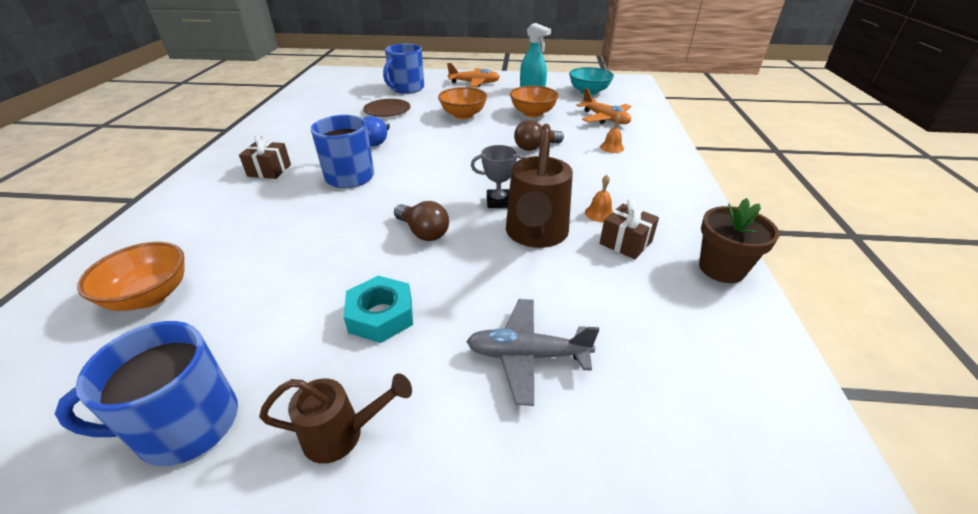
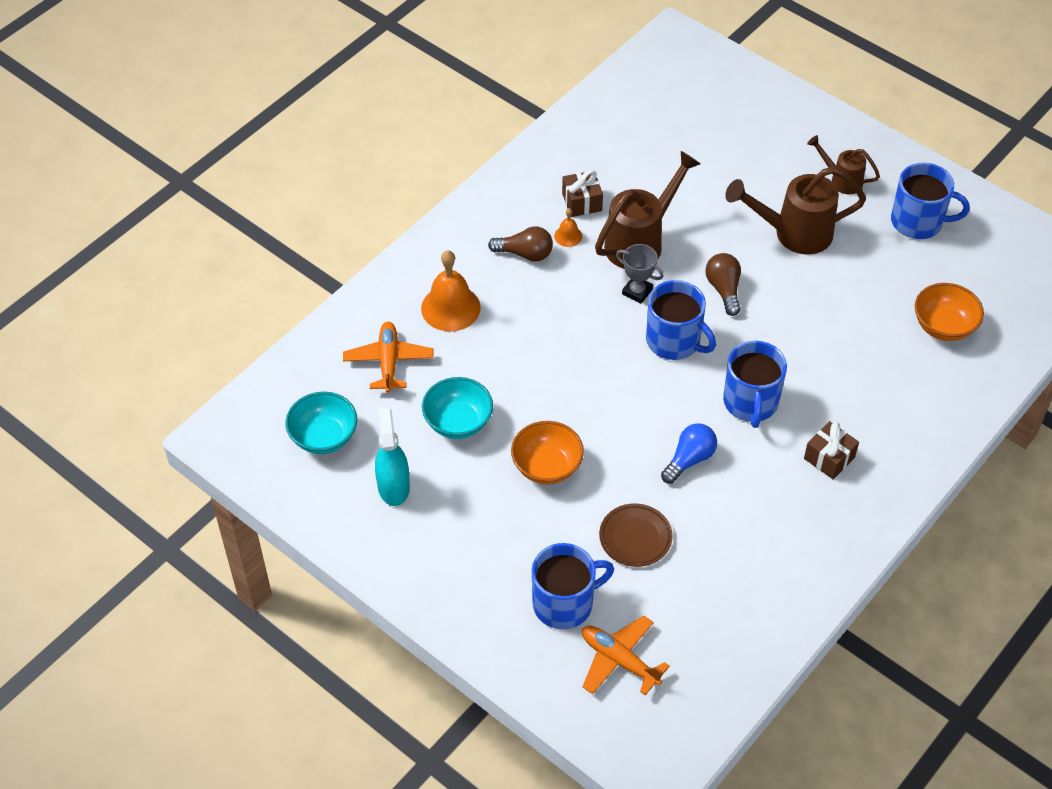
camera: 145 degrees left, 15 degrees up
(381, 315) = (793, 233): turquoise nut -> brown watering can
(437, 186) = (674, 341): none -> blue mug
(474, 83) = (449, 564): orange plane -> orange plane (619, 660)
(527, 355) = (723, 168): grey plane -> none
(533, 113) = (458, 422): orange bowl -> turquoise bowl
(535, 147) = (527, 351): brown light bulb -> brown light bulb (525, 254)
(612, 147) = (450, 308): orange bell -> orange bell, size x2.05
(721, 268) = (545, 153): brown flower pot -> none

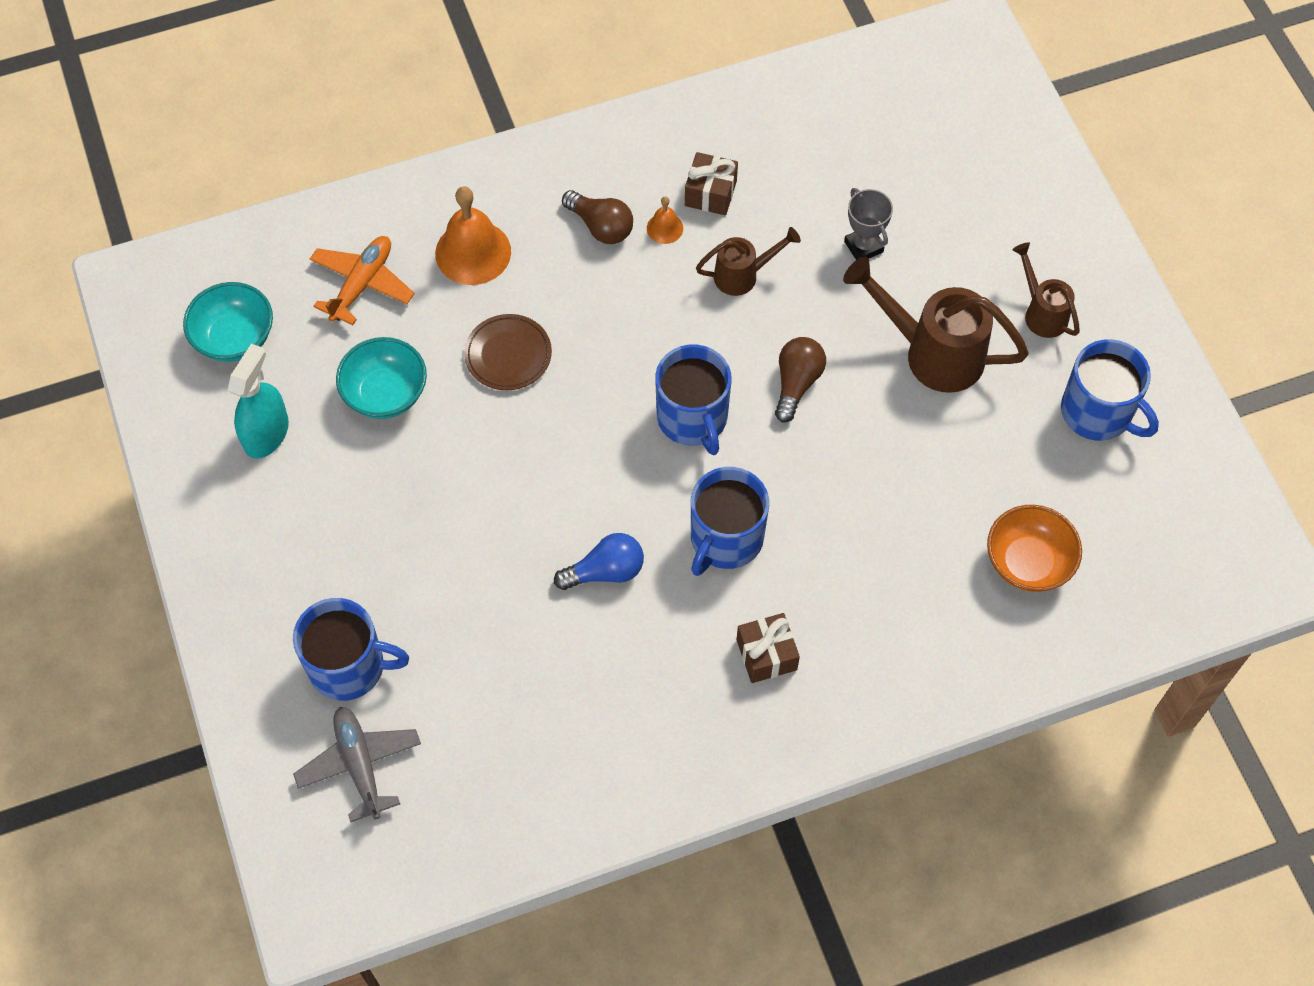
camera: 30 degrees right, 10 degrees up
(547, 467) = (443, 497): orange bowl -> none
(619, 660) = (360, 765): orange plane -> grey plane
(635, 537) = (479, 632): brown plate -> brown plate (508, 355)
(637, 292) = (694, 336): grey trophy -> grey trophy (863, 247)
(641, 241) = (743, 275): brown watering can -> brown watering can, size x0.56

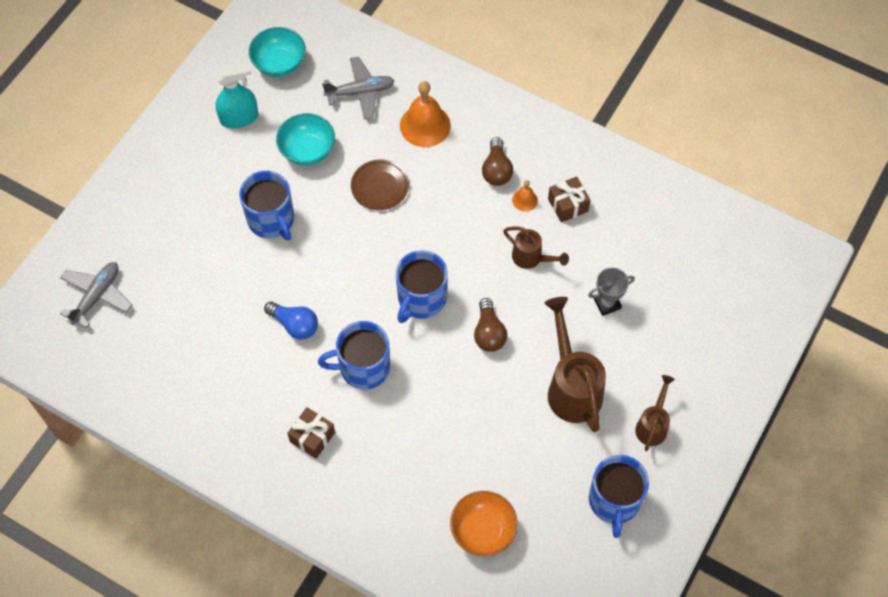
camera: 50 degrees right, 0 degrees up
(349, 666) = (145, 251): blue mug -> blue mug (271, 220)
(362, 284) = (360, 92): orange plane -> grey plane
(796, 383) = (489, 333): brown light bulb -> brown light bulb turned 105 degrees clockwise
(863, 247) = (607, 303): grey trophy -> grey trophy turned 45 degrees clockwise

